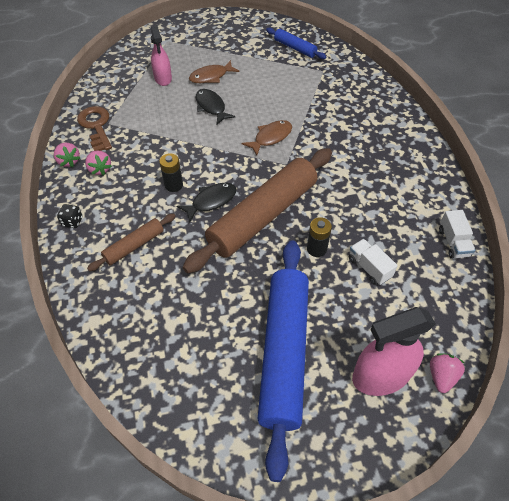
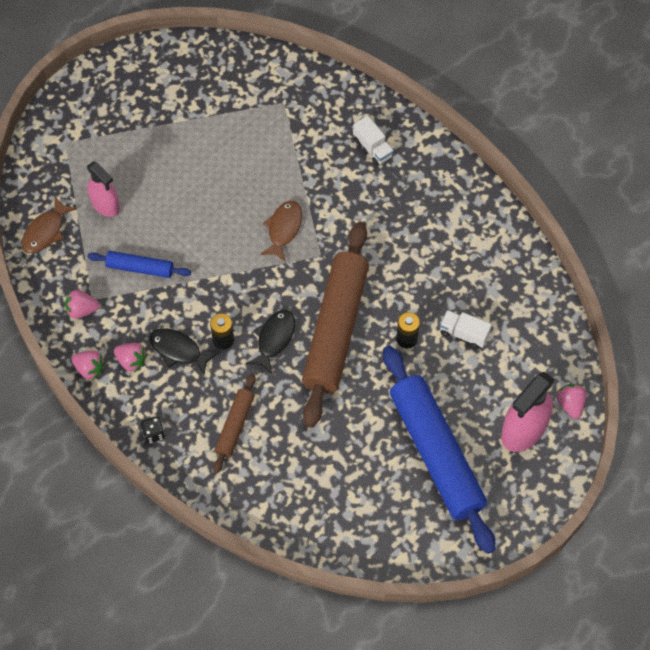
camera: 30 degrees left, 10 degrees up
(96, 126) = (82, 310): brown key -> pink strawberry
(211, 77) = (160, 174): brown fish -> brown fish (45, 231)
(211, 107) = (191, 219): black fish -> black fish (178, 350)
(295, 48) = (229, 80): blue rolling pin -> blue rolling pin (140, 268)
(453, 242) = (525, 267): white truck -> white truck (373, 148)

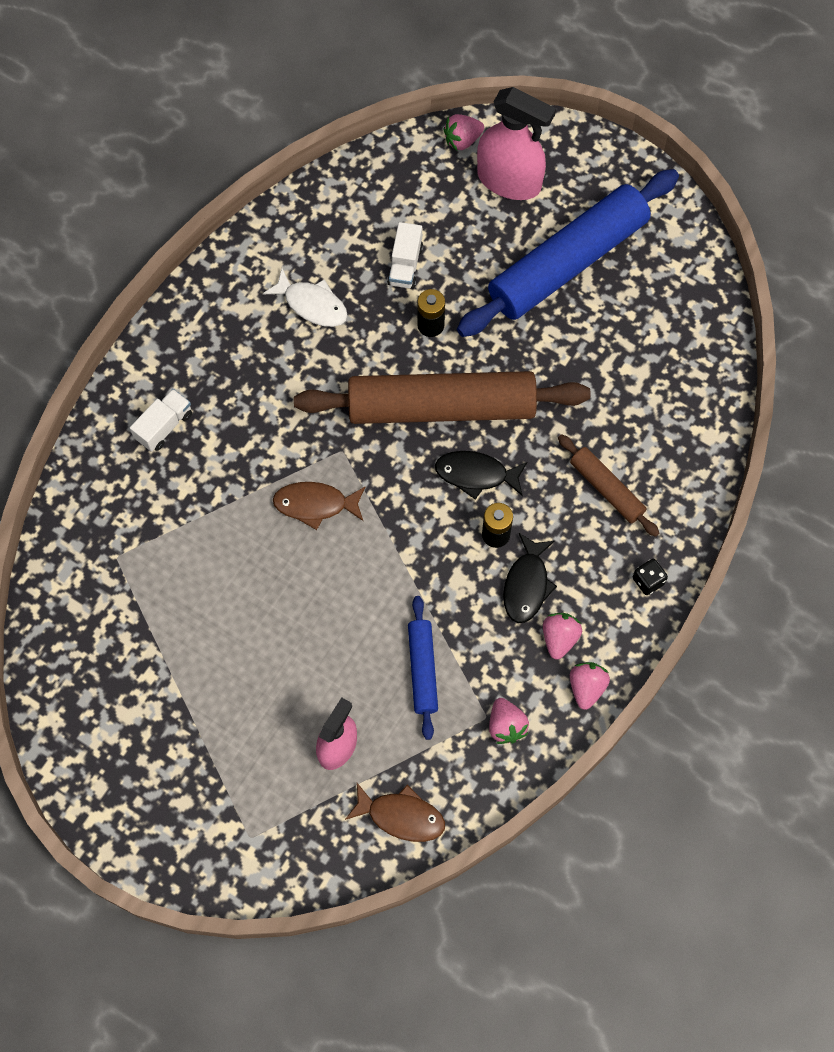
camera: 105 degrees left, 5 degrees up
(234, 426) = (606, 489): brown rolling pin -> brown rolling pin turned 45 degrees clockwise
(446, 262) = (312, 304): none -> white fish

